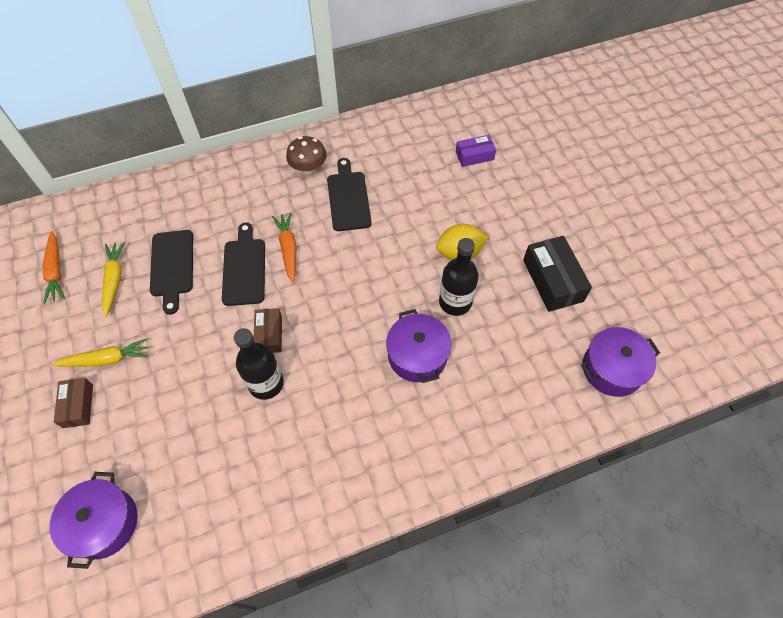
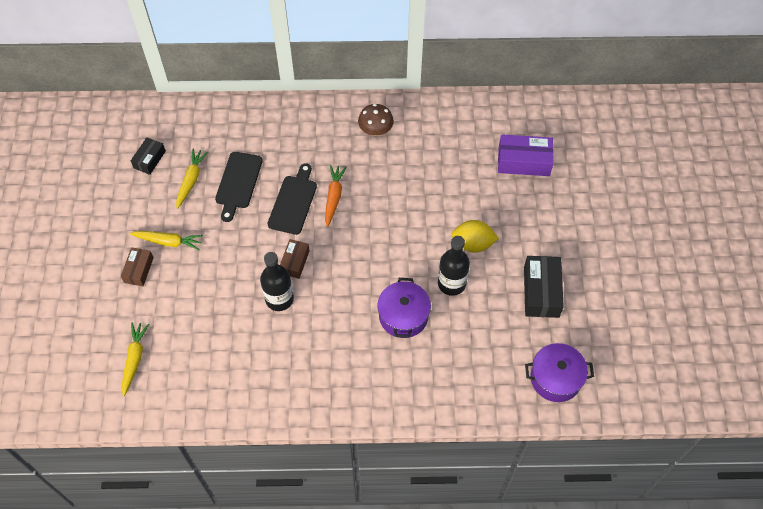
camera: 20 degrees right, 0 degrees up
(56, 271) = (149, 159): orange carrot -> black box
(104, 523) = (134, 359): purple pot -> yellow carrot
(348, 198) = (399, 167): black cutting board -> none
(474, 156) = (523, 162): purple box -> purple box, size x1.65

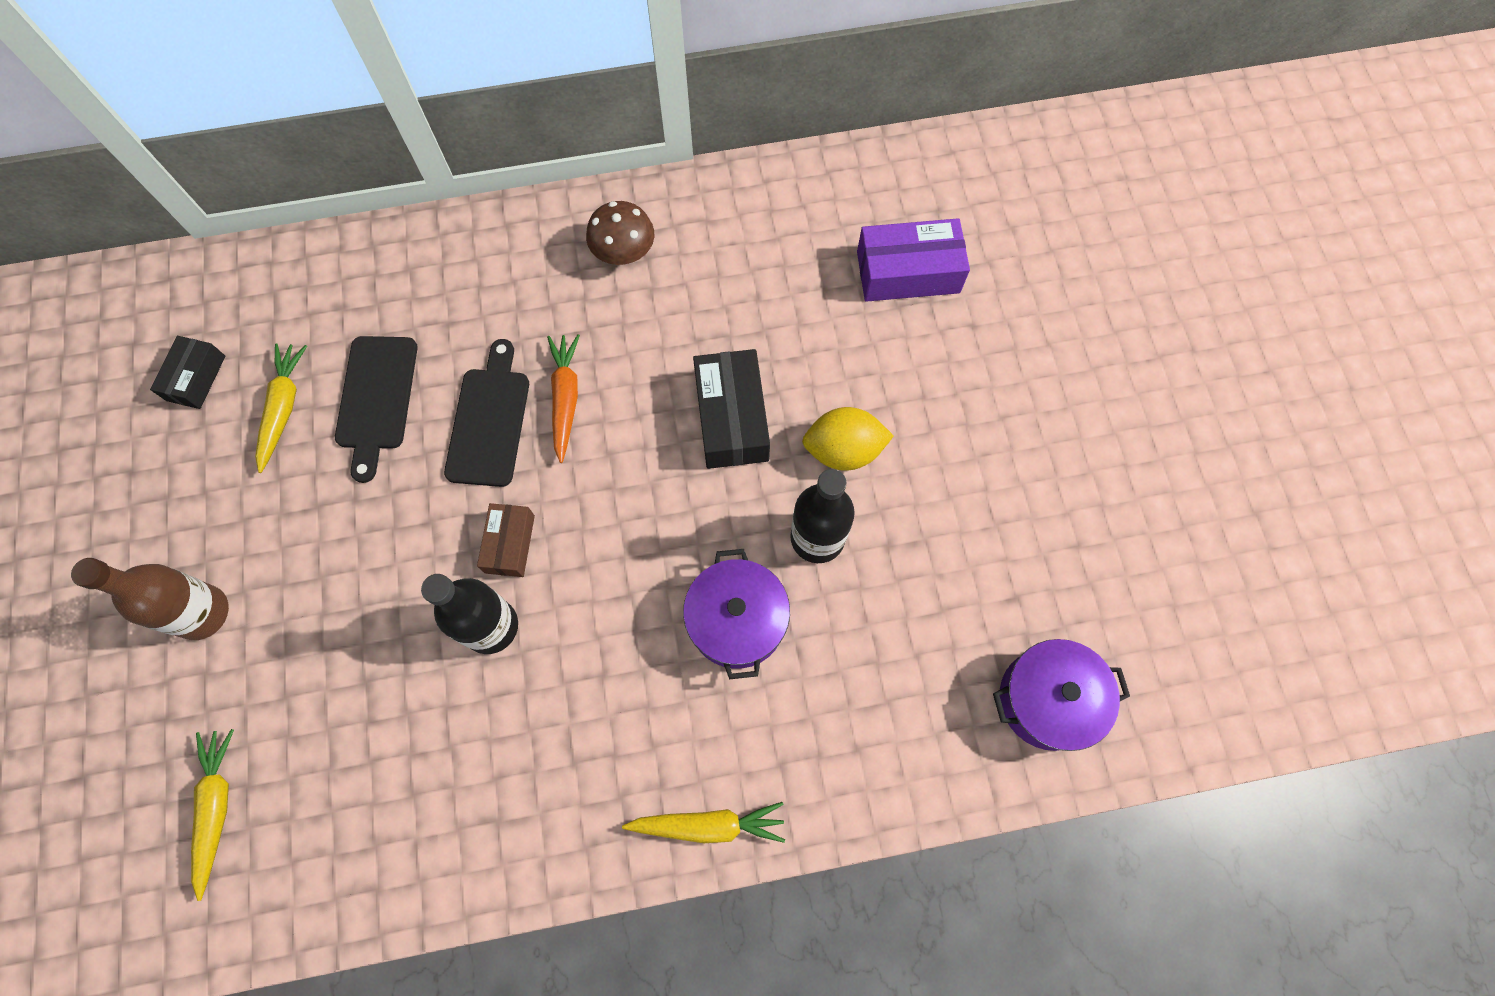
camera: 10 degrees left, 10 degrees up
(139, 270) = (202, 613): brown box -> brown bottle
(168, 242) = (254, 543): yellow carrot -> yellow carrot (708, 825)
(541, 292) = (988, 526): black box -> black box (732, 418)

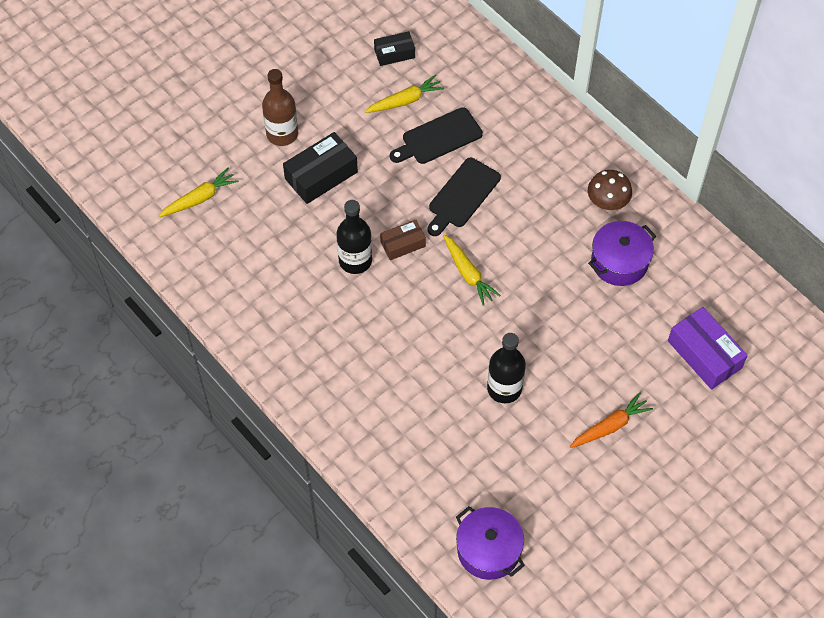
camera: 60 degrees right, 10 degrees down
(489, 421) = (462, 195): black cutting board -> black cutting board turned 150 degrees clockwise
(565, 399) = (499, 223): orange carrot -> orange carrot (610, 426)
(708, 825) = (319, 414): yellow carrot -> yellow carrot (468, 273)
(732, 418) = (545, 310): black box -> black box (321, 175)
(737, 620) = (432, 372): purple pot -> purple pot (619, 262)
(843, 450) = (565, 376): yellow lemon -> none

